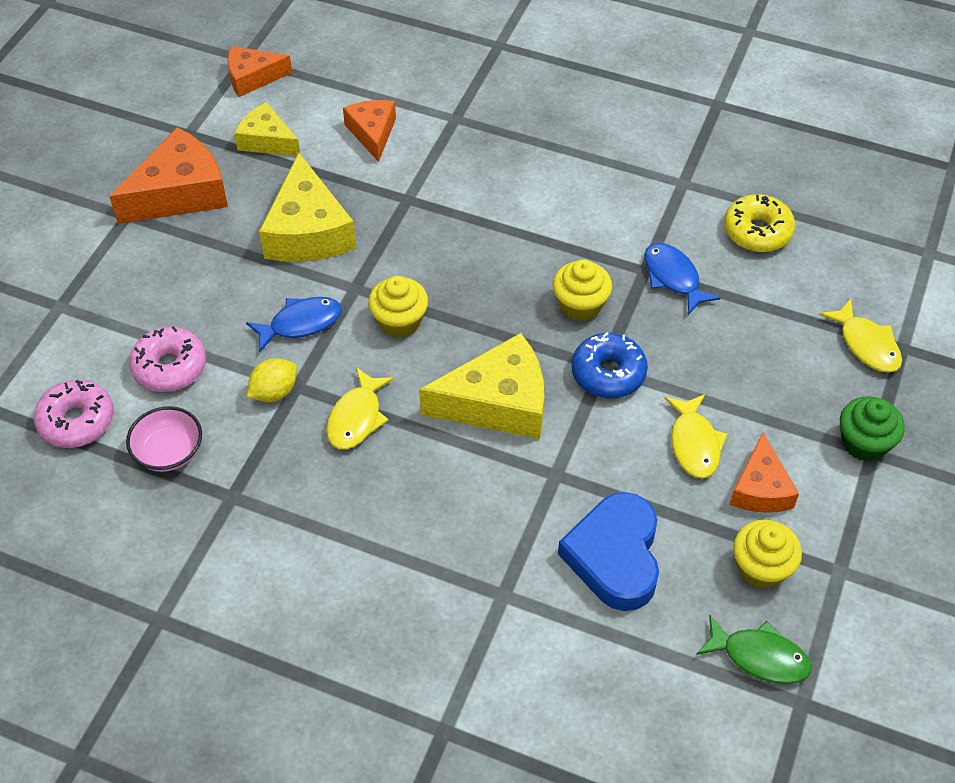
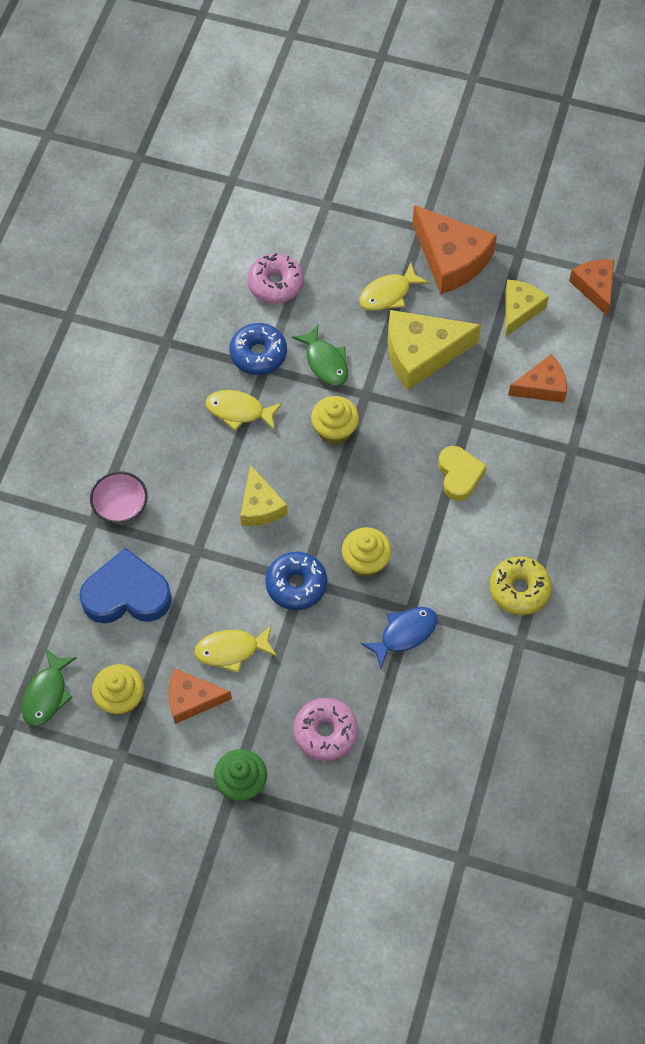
camera: 85 degrees right, 10 degrees up
(77, 421) = (223, 237): pink donut -> pink donut (325, 732)
(169, 452) = (201, 297): pink bowl -> pink bowl (121, 506)
(274, 392) = (258, 354): yellow lemon -> blue donut
(300, 323) = (325, 362): blue fish -> green fish
(476, 212) = (459, 475): none -> yellow heart
(497, 403) = (260, 506): yellow cheese -> yellow cheese, size x0.61
(757, 231) = (468, 705): yellow donut -> yellow donut (519, 589)
(866, 344) = (346, 792): yellow fish -> yellow fish (388, 294)

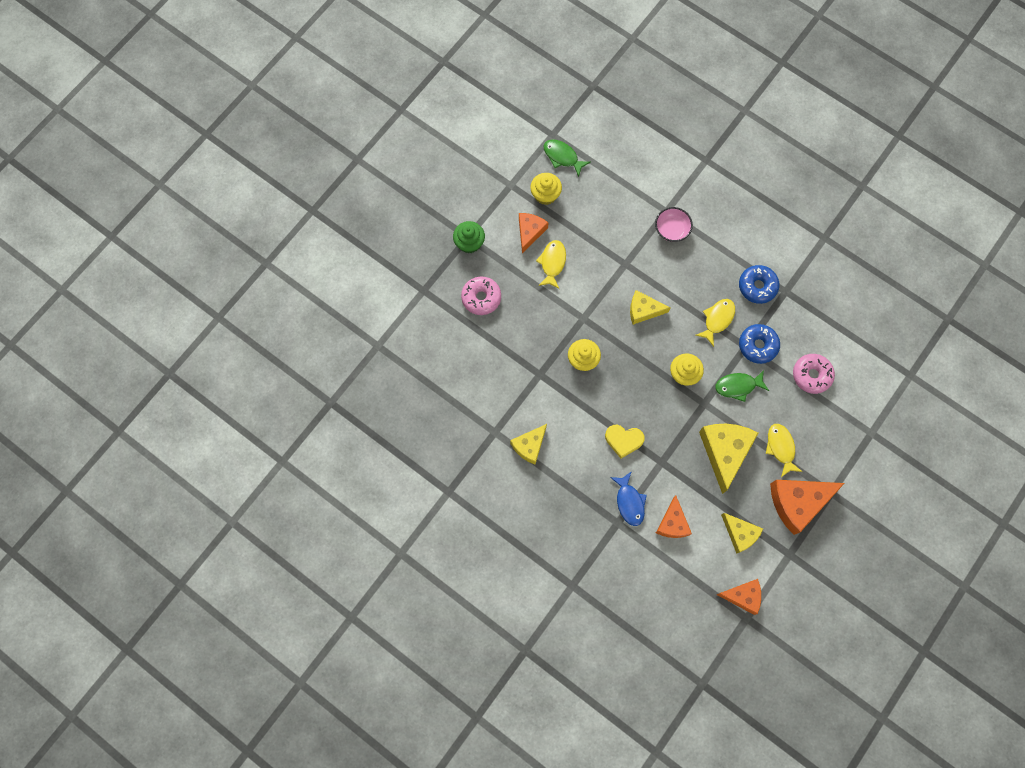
camera: 110 degrees right, 10 degrees up
(127, 594) = (610, 216): blue heart -> none
(296, 585) = (581, 313): blue donut -> blue donut (757, 286)
(404, 634) = (526, 365): blue fish -> blue fish (629, 502)
(519, 589) = (529, 445): yellow donut -> yellow cheese

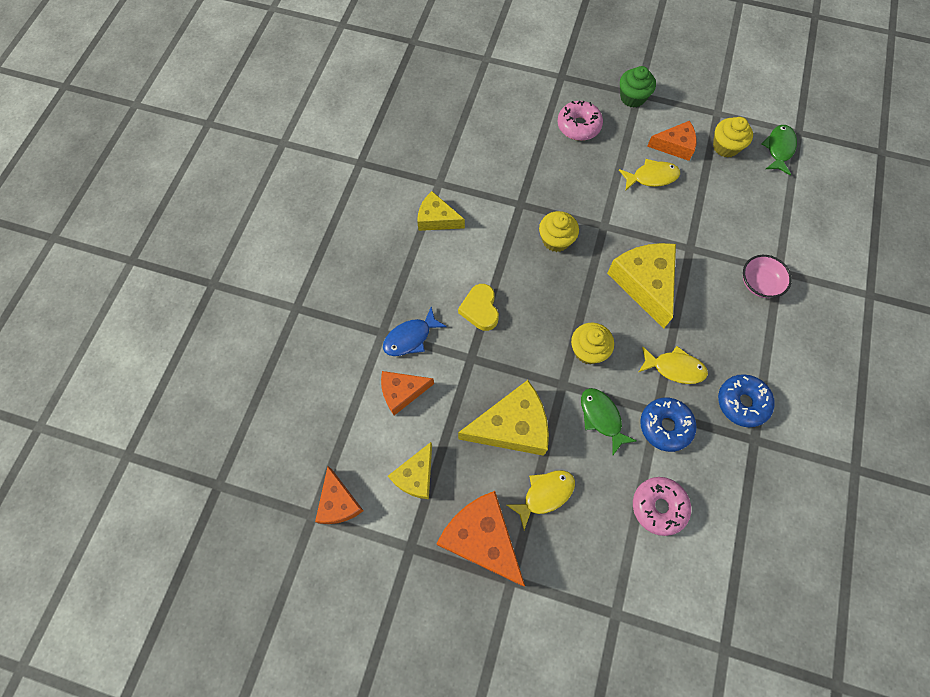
camera: 70 degrees right, 5 degrees down
(643, 310) = (644, 283): yellow cheese -> yellow cheese, size x1.65

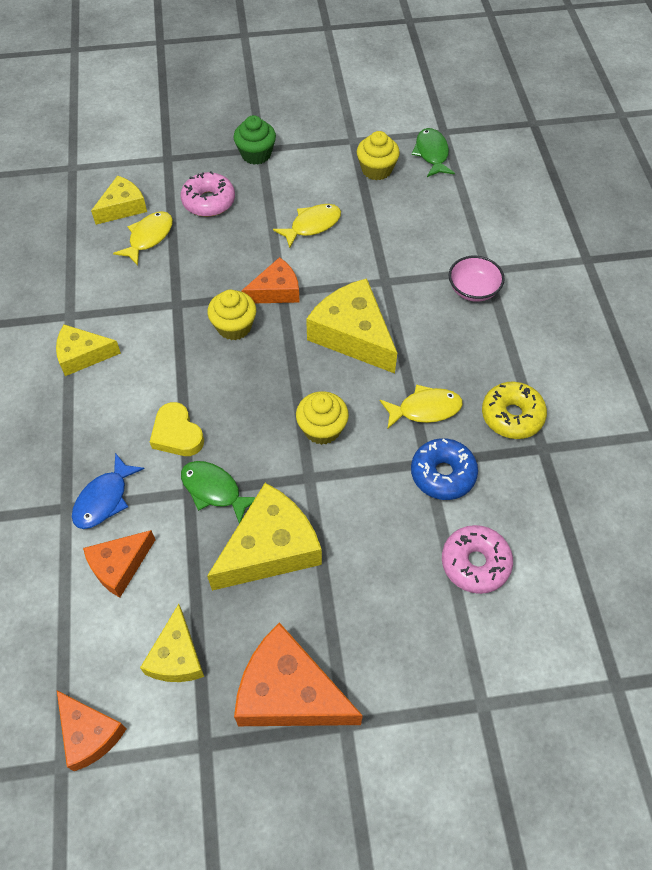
camera: 25 degrees left, 10 degrees down
(511, 107) = (123, 207): none -> yellow cheese
(545, 494) = (342, 607): yellow fish -> yellow fish (148, 237)
(601, 417) = (369, 494): green fish -> green fish (214, 490)
(675, 146) = (323, 186): orange cheese -> orange cheese (276, 291)
(742, 403) = (512, 416): blue donut -> yellow donut

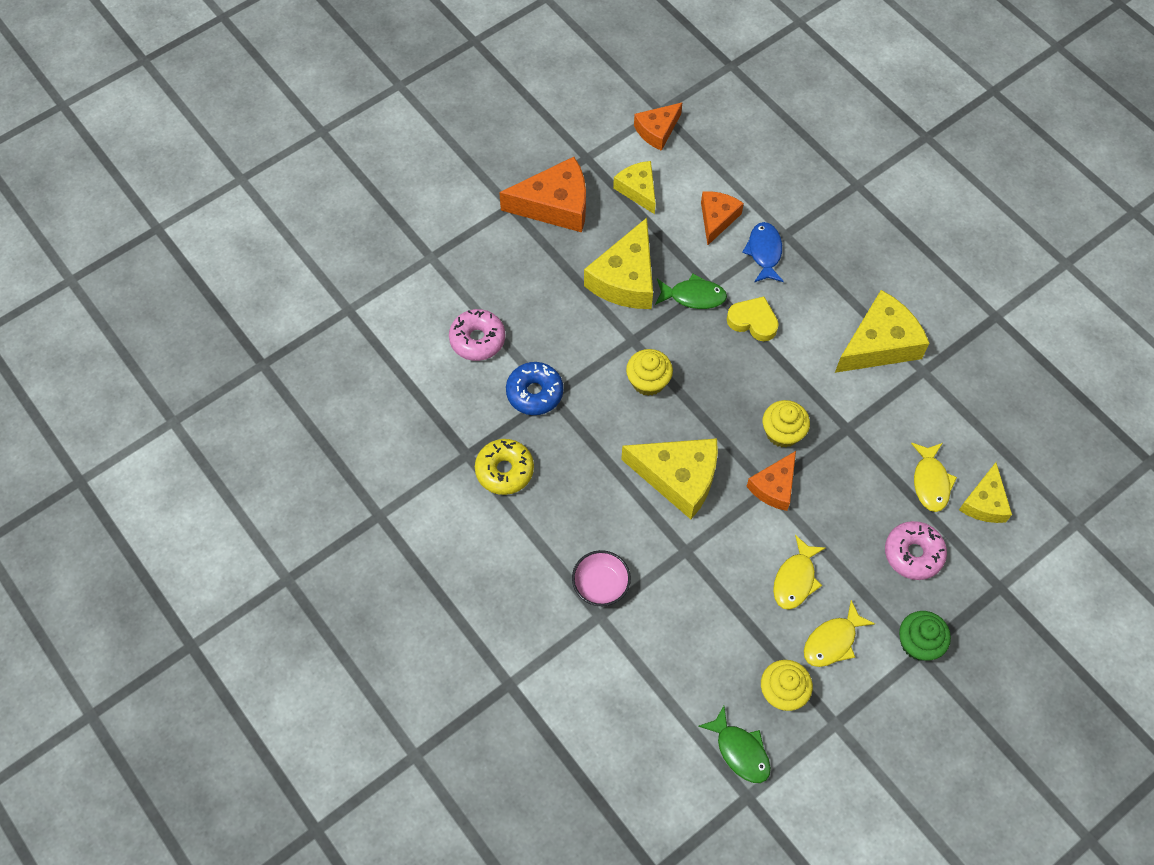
camera: 150 degrees right, 5 degrees up
(83, 355) = (879, 344): yellow cheese -> yellow cheese, size x1.65
(89, 734) = (657, 130): orange cheese -> orange cheese turned 60 degrees counterclockwise
(425, 409) = (578, 440): yellow fish -> yellow fish (832, 641)

